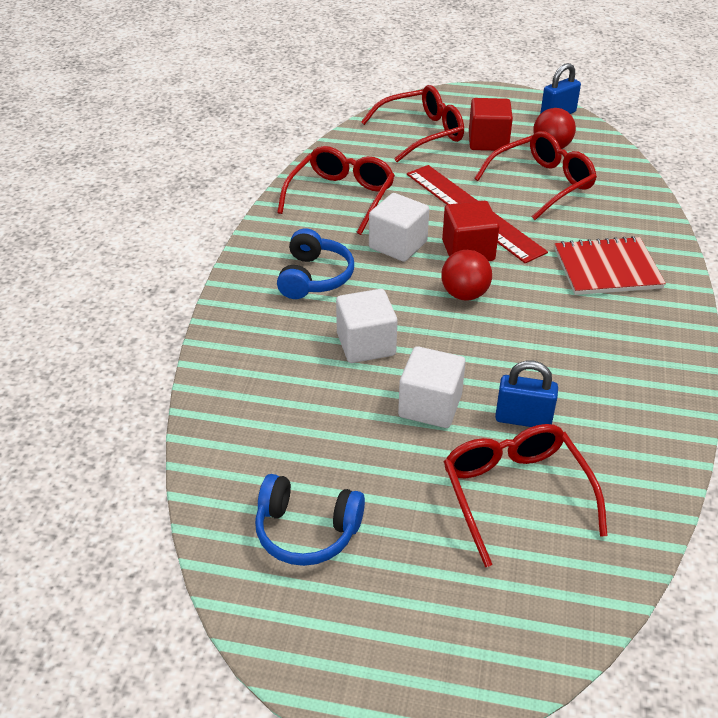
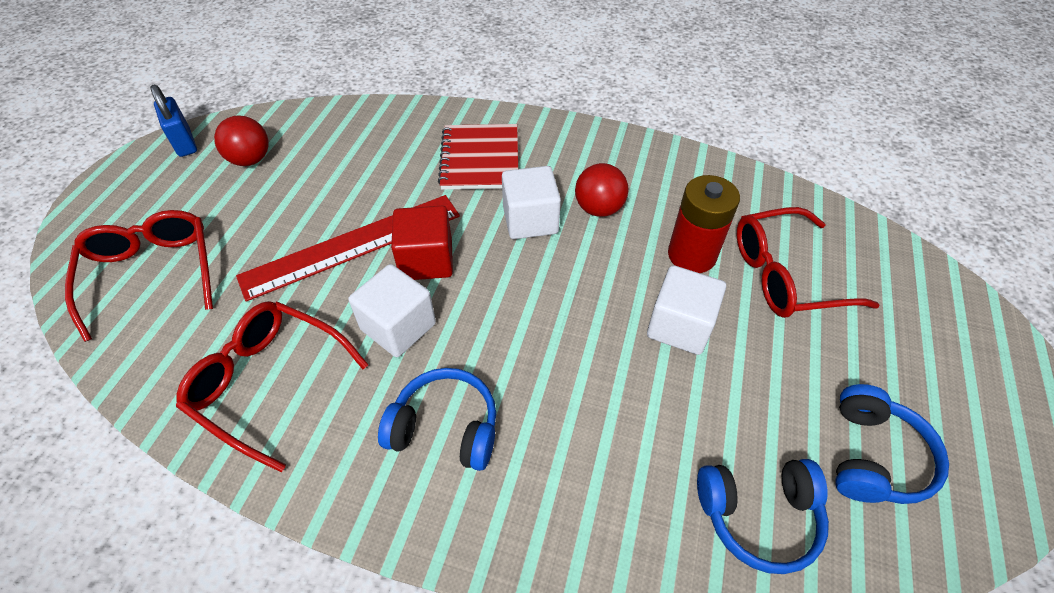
camera: 85 degrees left, 10 degrees up
(251, 444) = (758, 516): none -> blue headphones
(366, 344) = (582, 377): white cube -> white cube (530, 220)
(464, 294) = (504, 274): red ball -> red ball (599, 208)
(488, 141) = (209, 211): red cube -> none
(523, 419) = (692, 255): blue padlock -> red battery
(542, 183) = (319, 179): red glasses -> none

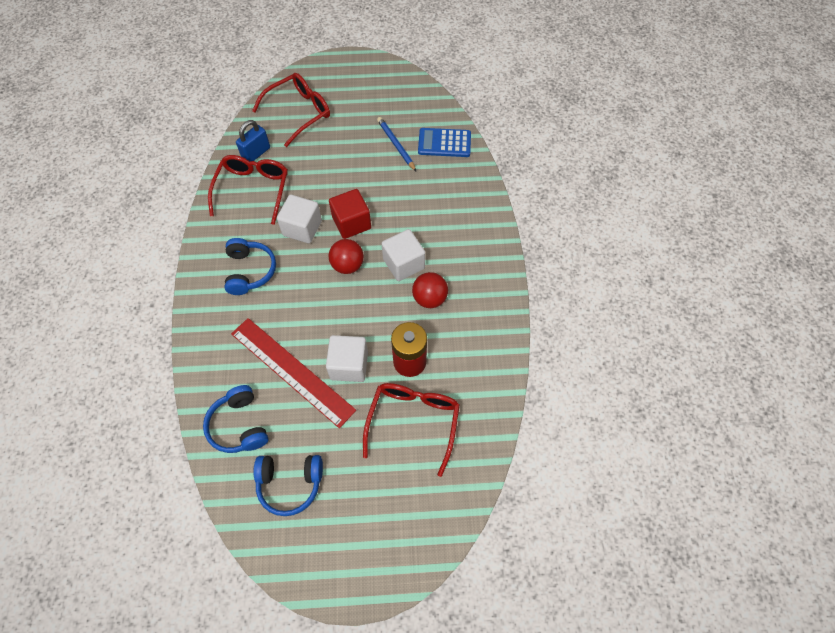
camera: 70 degrees right, 10 degrees up
(184, 143) = (394, 74): blue padlock -> blue padlock (256, 153)
(250, 160) = (394, 109): red ball -> red ball (347, 265)
(318, 175) = (396, 145): none -> blue pencil
(352, 245) = (349, 185): red ruler -> red ruler (291, 371)
(353, 128) = (444, 143): none -> blue calculator
(480, 159) = (446, 219): red notebook -> none
(785, 275) = (413, 421): red glasses -> red glasses turned 45 degrees clockwise

